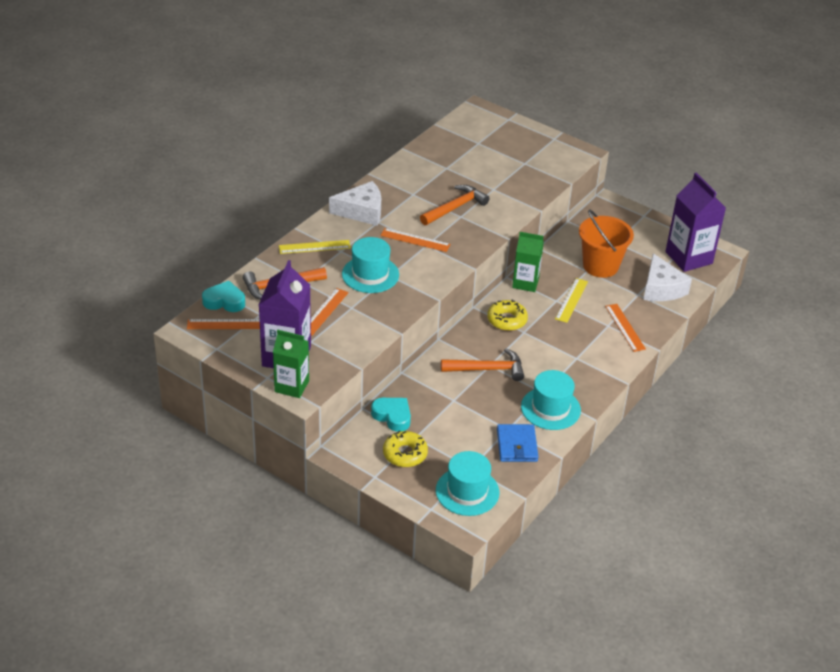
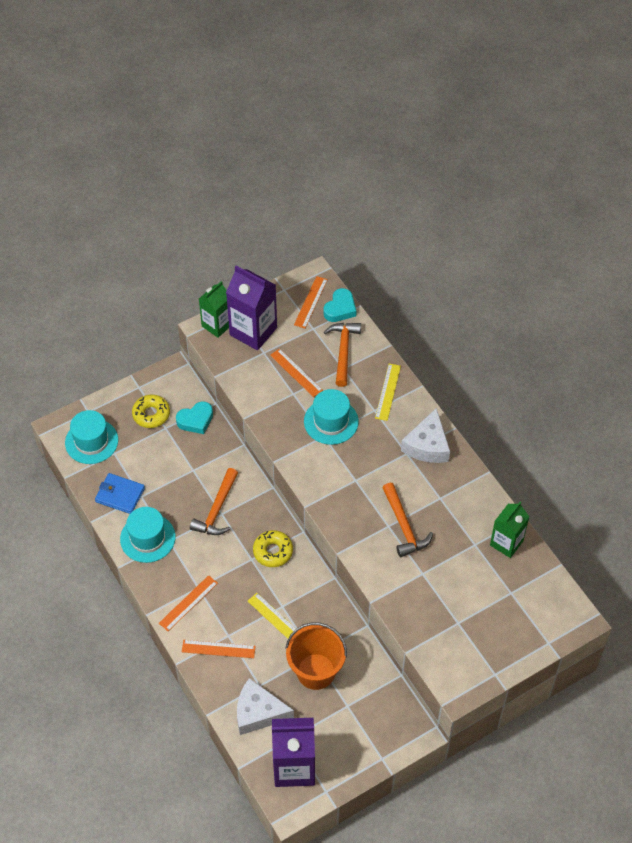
camera: 115 degrees right, 15 degrees up
(415, 240) = (366, 473): orange ruler -> orange ruler (188, 603)
(525, 283) = (318, 590): green carton -> green carton (506, 543)

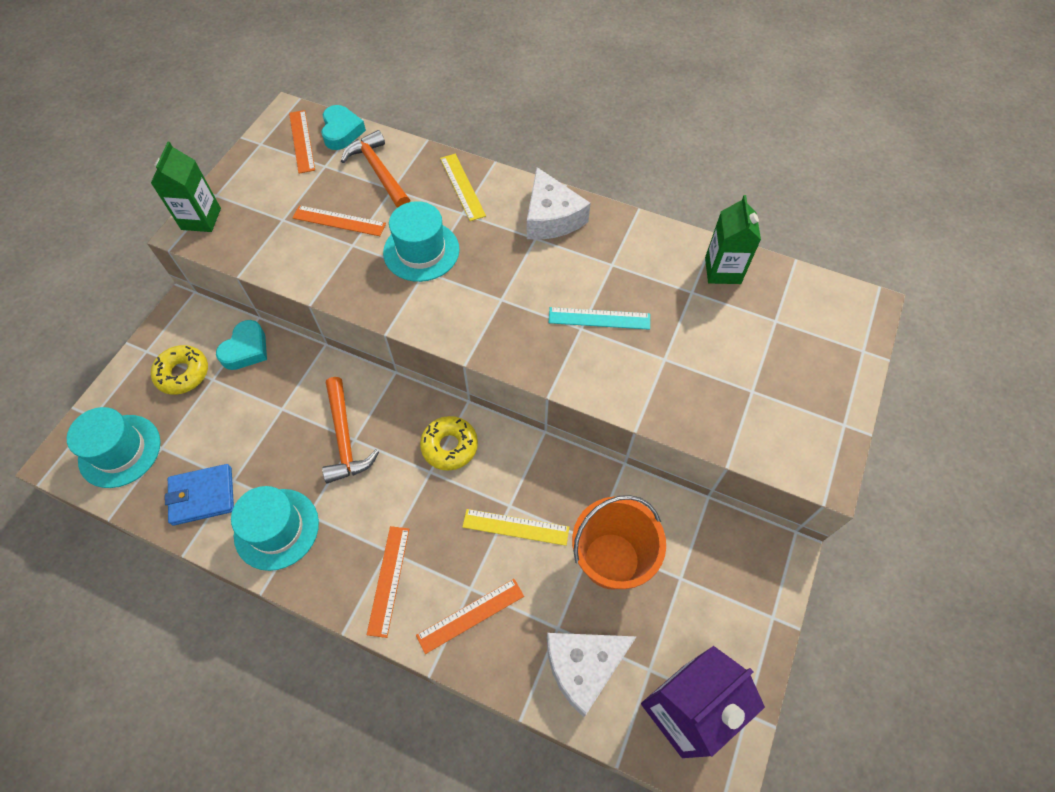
camera: 35 degrees left, 5 degrees up
(253, 331) = (253, 203): purple carton -> none
(404, 526) = (599, 318): orange hammer -> turquoise ruler

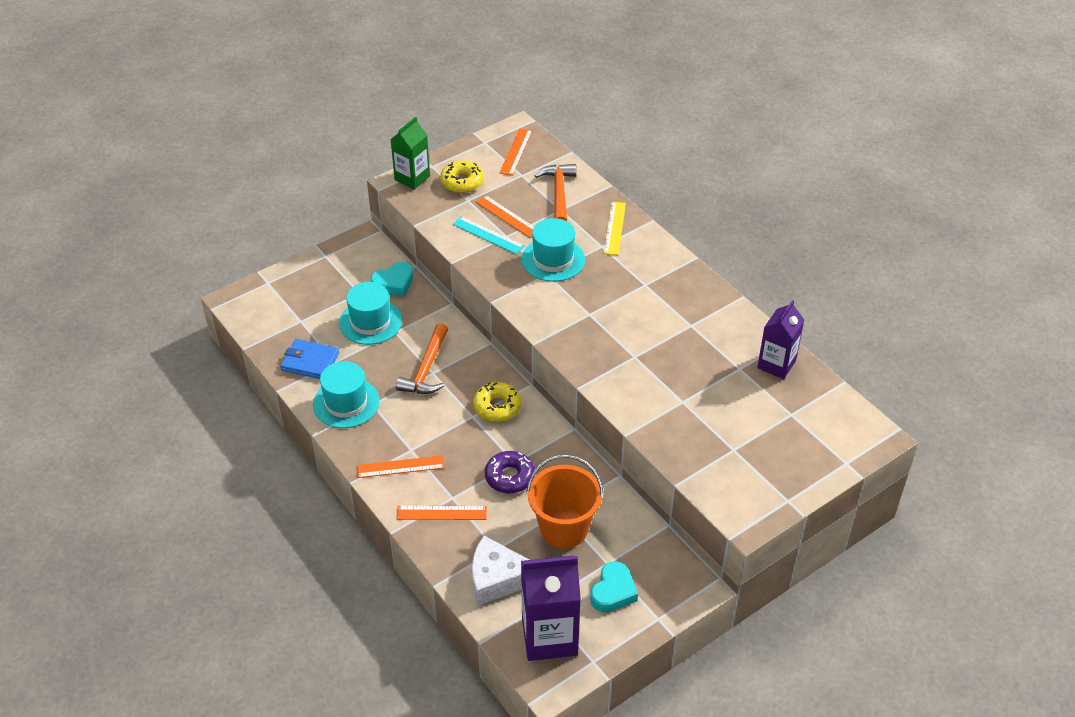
camera: 30 degrees right, 15 degrees down
(120, 451) = (273, 311): turquoise hat -> turquoise hat (370, 322)
(183, 373) = (341, 281): yellow donut -> yellow donut (462, 182)
(341, 132) = (550, 156): turquoise heart -> turquoise heart (613, 591)
(388, 580) = (400, 467): orange ruler -> orange ruler turned 45 degrees clockwise
(515, 527) = (509, 477): yellow ruler -> purple donut
(551, 217) = (668, 275): white cheese -> none
(599, 318) = (653, 356): turquoise ruler -> turquoise ruler (488, 235)
(722, 270) = (776, 364): green carton -> purple carton

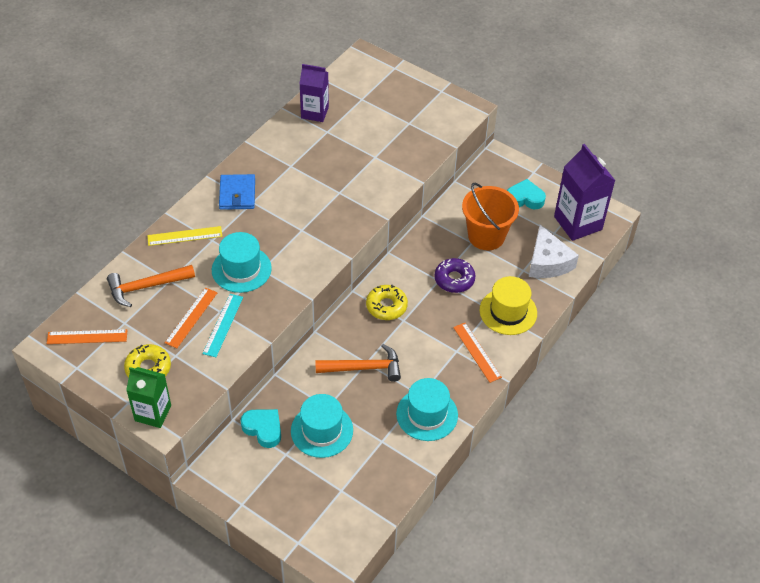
camera: 110 degrees left, 5 degrees up
(310, 362) = (390, 461): blue wallet -> blue wallet (237, 194)
(441, 513) = (508, 311): orange ruler -> yellow hat

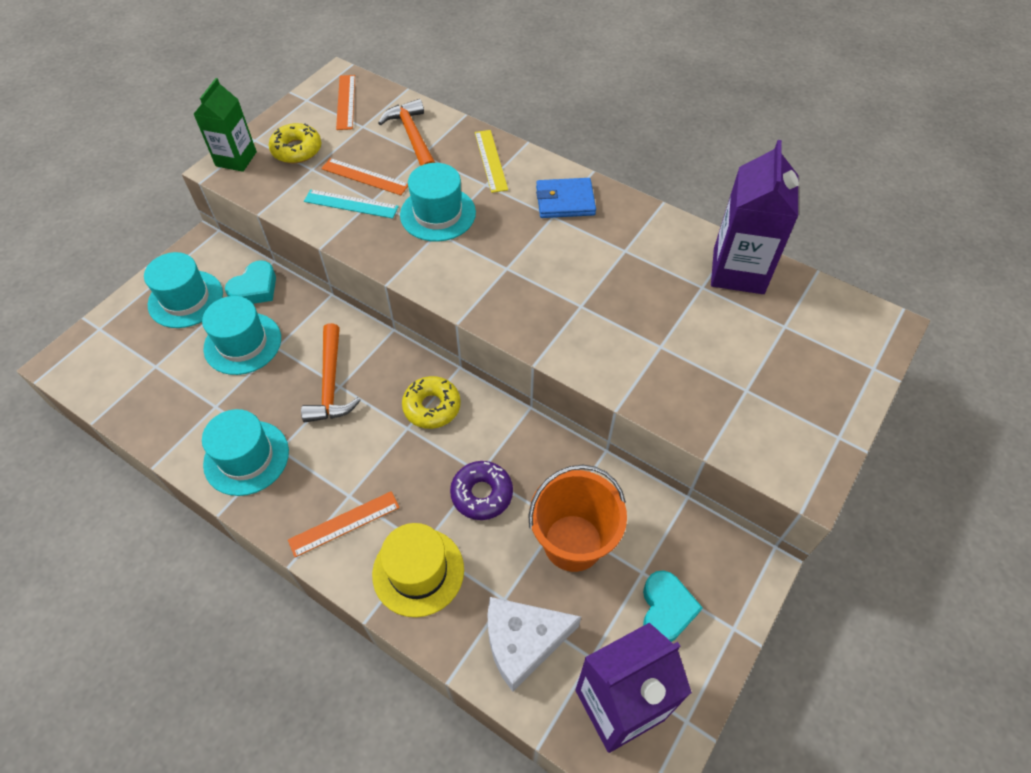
camera: 90 degrees right, 5 degrees up
(270, 480) = (186, 299): none -> turquoise hat
(315, 112) = (738, 271): purple carton -> purple carton, size x1.53

